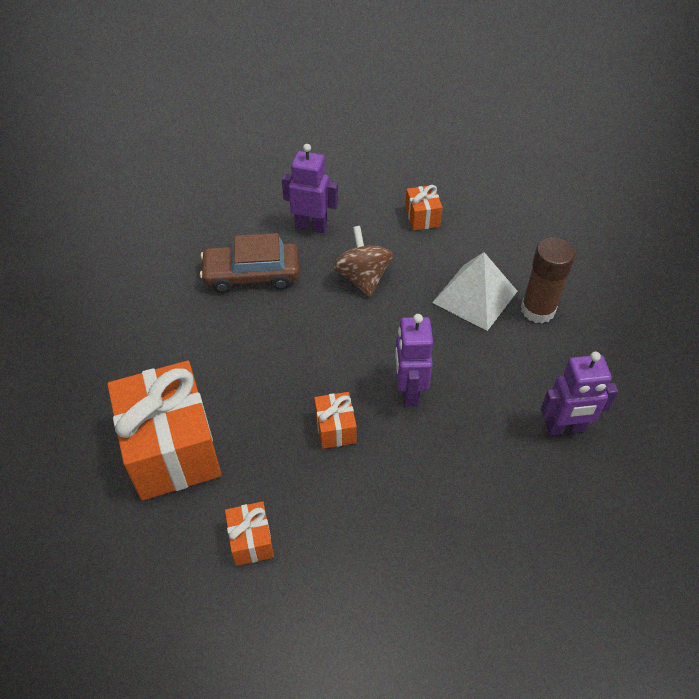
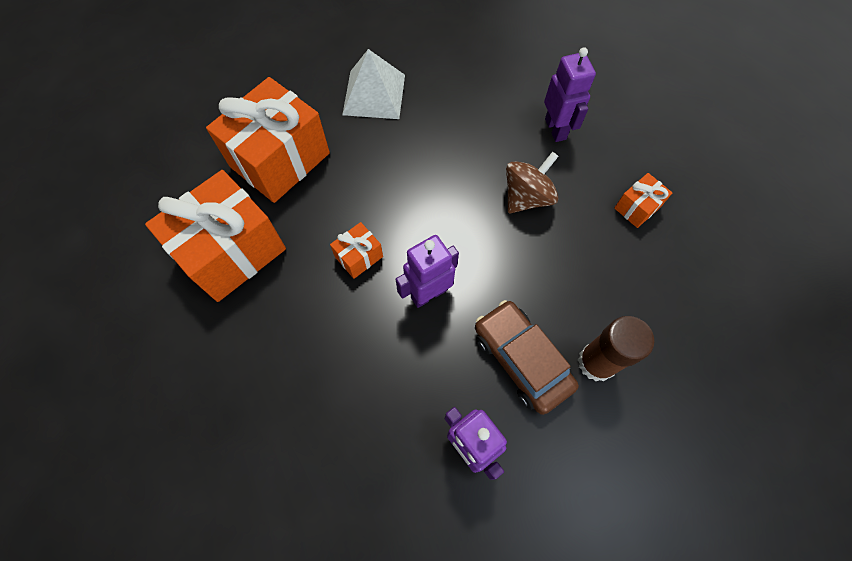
camera: 60 degrees right, 15 degrees up
(251, 541) = (232, 252): orange gift -> orange gift, size x2.24
(252, 275) = (471, 117): brown car -> brown car (521, 359)
(475, 296) = (572, 298): white pyramid -> white pyramid (374, 94)

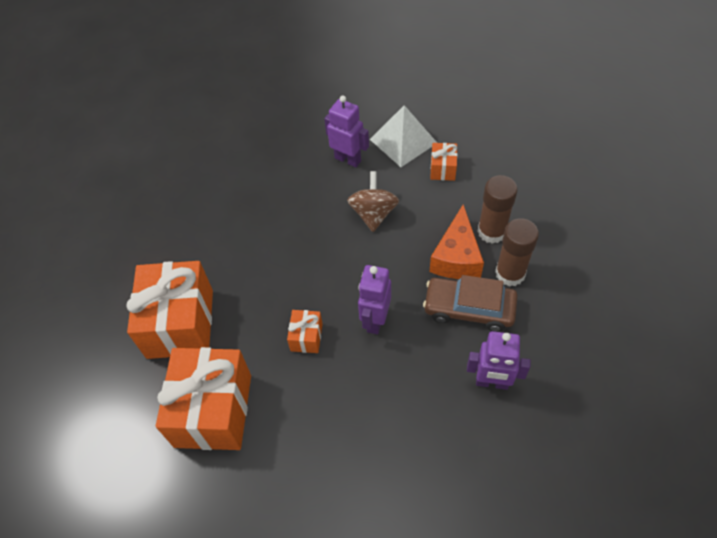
camera: 40 degrees left, 10 degrees down
(374, 94) = (202, 228): white pyramid -> white pyramid (403, 141)
(561, 302) = (456, 257): none -> orange cheese
(621, 307) = (491, 231): none -> brown glue stick

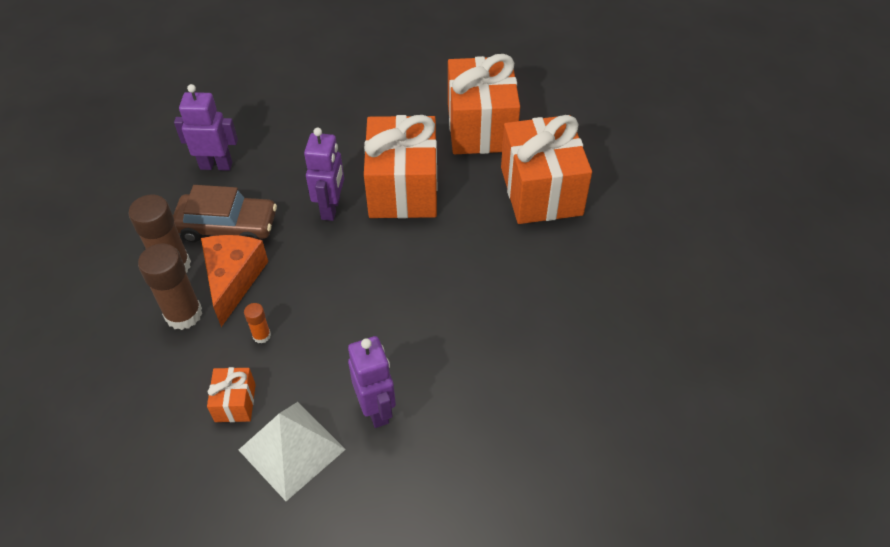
camera: 170 degrees right, 5 degrees down
(306, 337) = (403, 188): orange gift -> orange gift, size x2.24
(348, 159) = (376, 409): purple robot -> purple robot turned 135 degrees counterclockwise
(373, 214) = (336, 327): brown spinning top -> none
(429, 211) = (261, 335): none -> orange glue stick

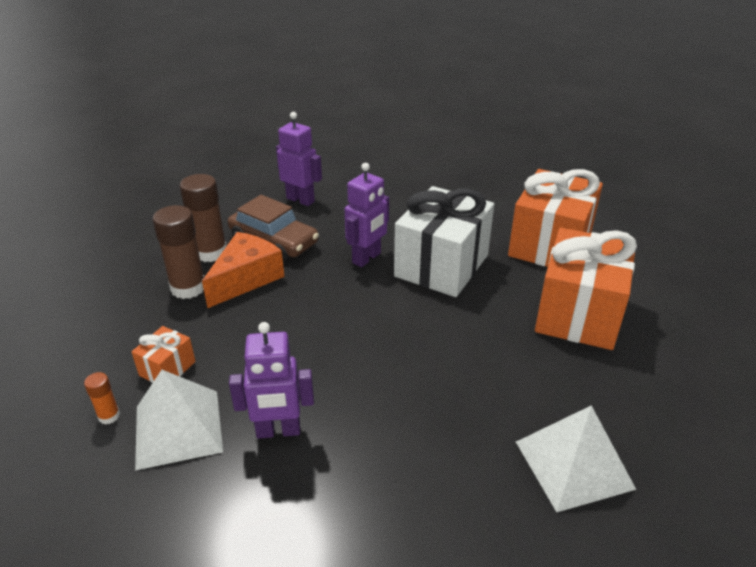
camera: 30 degrees right, 15 degrees down
(261, 335) = (232, 327): orange glue stick -> orange glue stick (109, 416)
(376, 409) = (278, 431): purple robot -> purple robot turned 75 degrees clockwise
(403, 188) = (441, 266): orange gift -> white gift
(605, 326) = (573, 464): none -> white pyramid

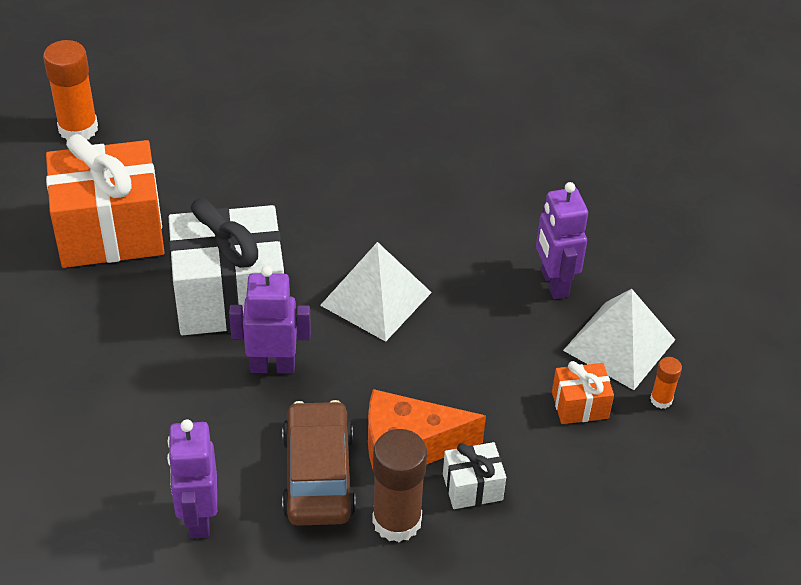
camera: 130 degrees left, 10 degrees up
(188, 288) = (472, 487): brown glue stick -> white gift
(278, 431) = (554, 283): purple robot -> purple robot turned 150 degrees counterclockwise
(573, 464) = (412, 121): white pyramid -> white pyramid (375, 298)
(578, 314) = (224, 172): orange gift -> none
(681, 268) = (78, 129): none -> orange glue stick

